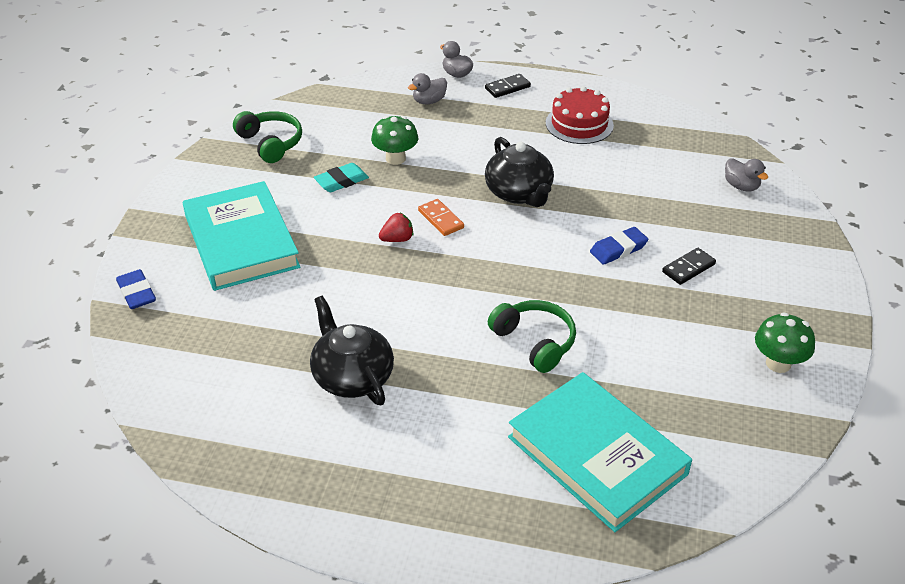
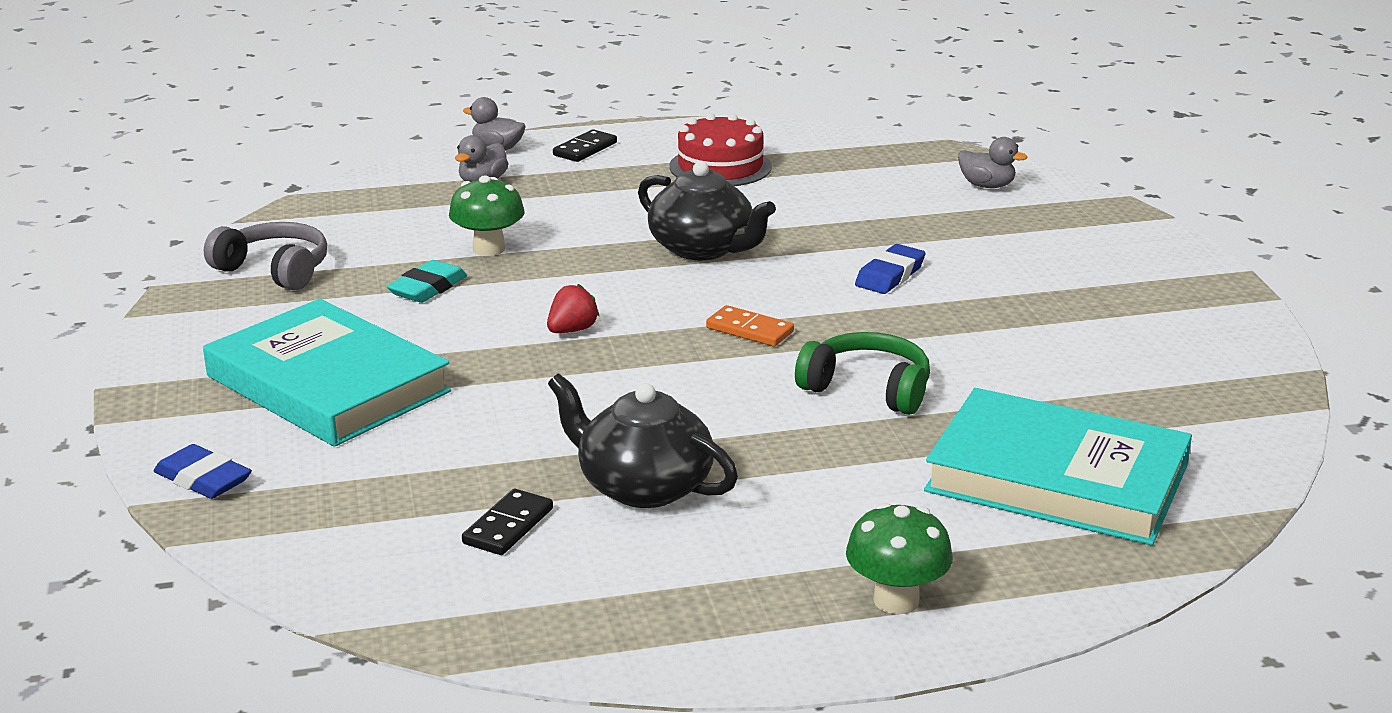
camera: 25 degrees left, 15 degrees down
(270, 143) = (274, 270): green headphones -> grey headphones
(440, 219) = (616, 297): orange domino -> orange domino (749, 330)
(688, 268) = (997, 274): black domino -> black domino (508, 526)
(778, 363) = (1190, 337): green mushroom -> green mushroom (896, 600)

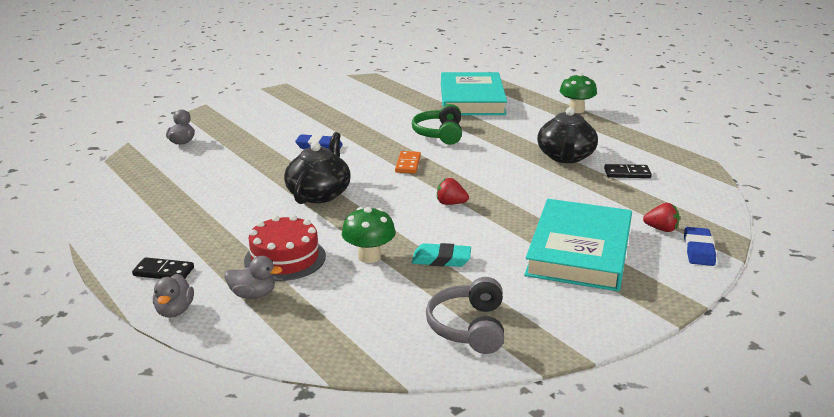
camera: 115 degrees left, 0 degrees up
(294, 473) = (661, 229): none -> red strawberry
(720, 167) = (182, 215): red cake -> red cake (285, 258)

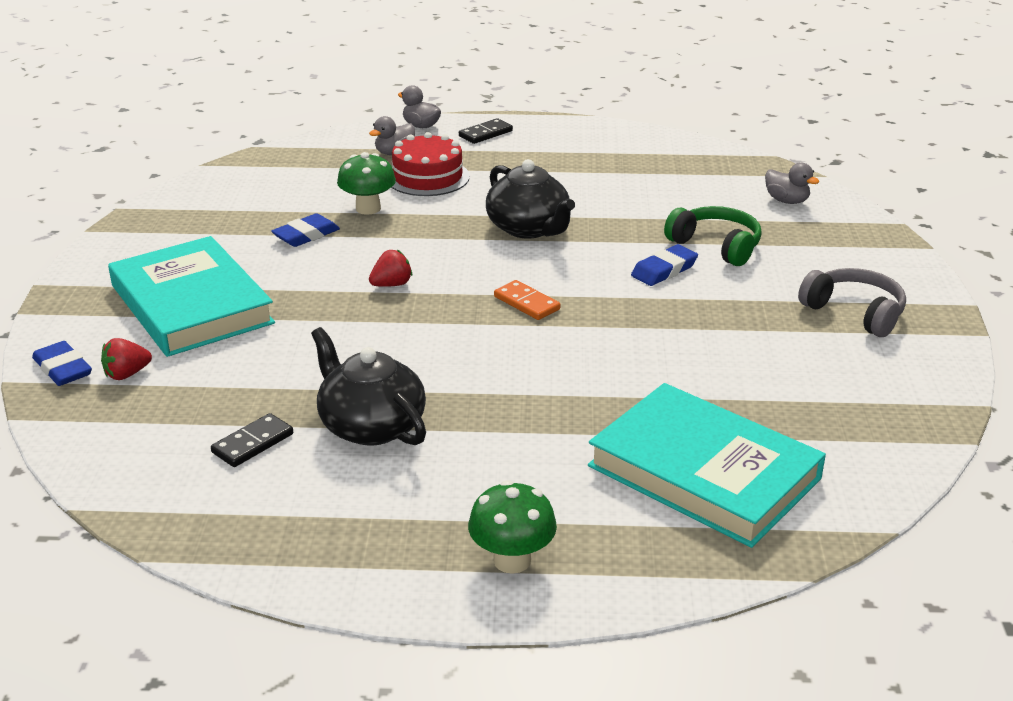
camera: 130 degrees right, 5 degrees up
(440, 134) = (591, 368): green headphones -> green headphones (716, 246)
(441, 259) = (306, 235): turquoise eraser -> blue eraser
(469, 327) = (206, 207): grey headphones -> grey headphones (854, 313)

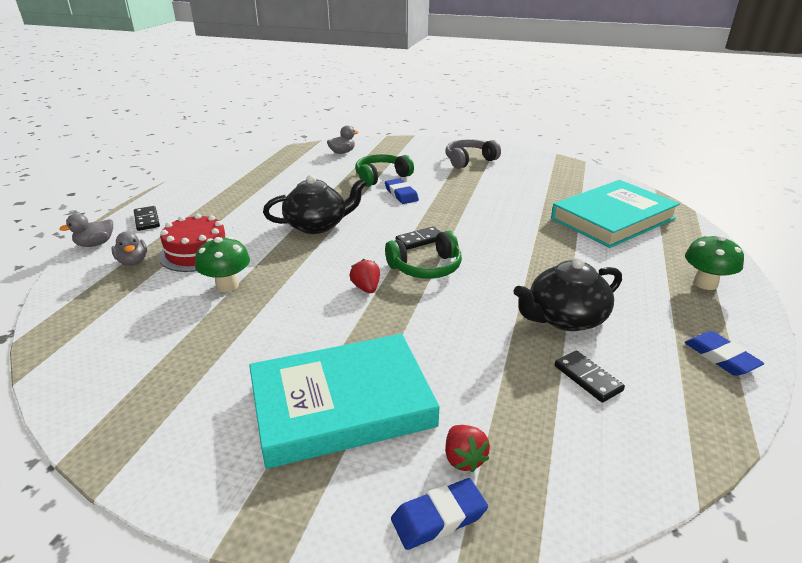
camera: 75 degrees left, 0 degrees up
(306, 235) = (250, 322): blue eraser -> blue eraser (720, 357)
(456, 316) = (426, 267): none -> green headphones
(526, 303) = (420, 240): orange domino -> black domino

